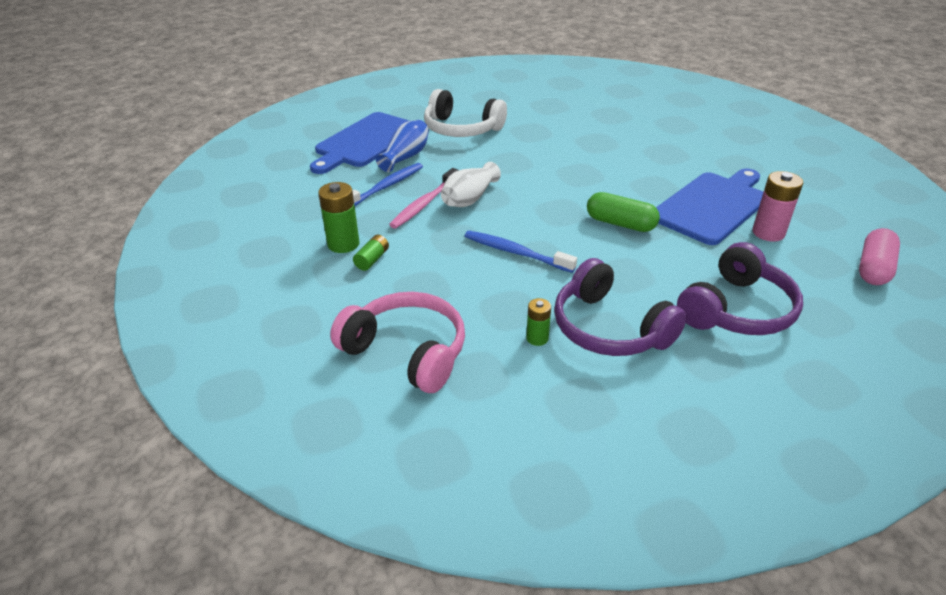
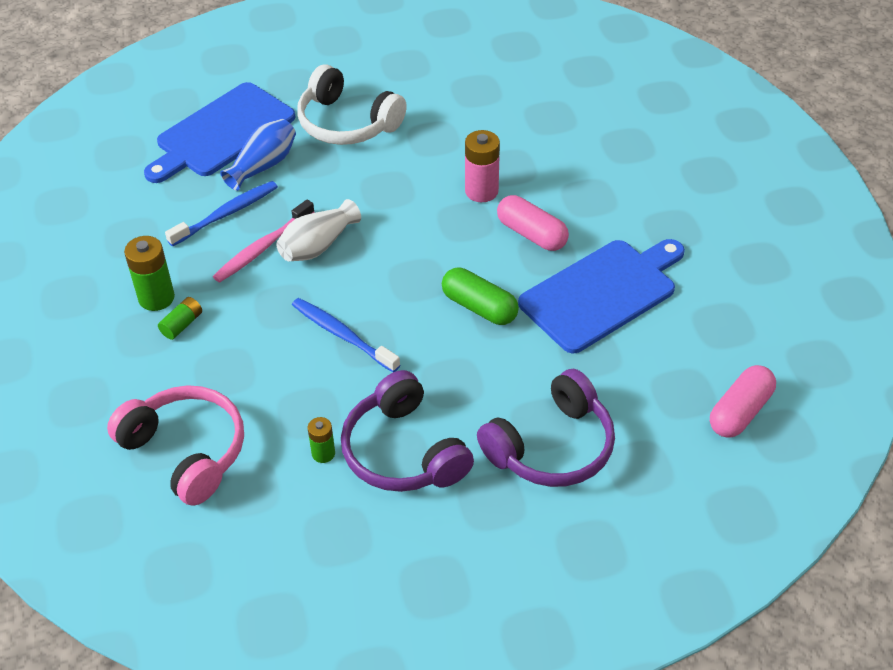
camera: 10 degrees right, 10 degrees up
(636, 177) = (531, 234): none -> pink capsule
(768, 233) = (647, 343): pink battery -> pink battery (481, 191)

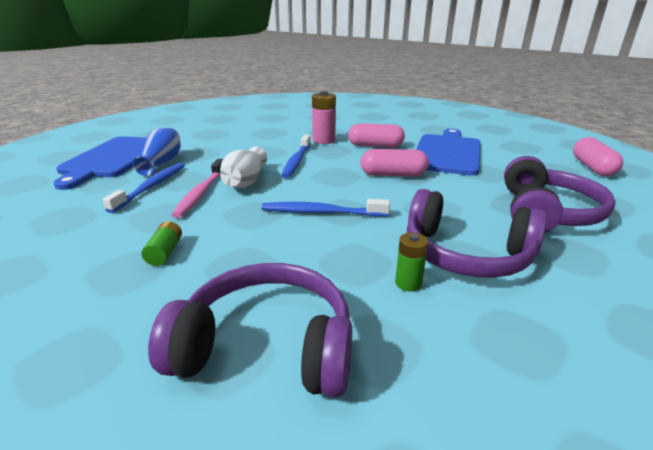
camera: 35 degrees left, 20 degrees down
(156, 298) = (120, 245): green battery -> none
(186, 451) = (266, 346): pink headphones -> purple headphones
(347, 123) = (206, 138): white headphones -> none
(404, 228) = (297, 161): none -> blue toothbrush
(479, 307) = (393, 175): green capsule -> pink capsule

